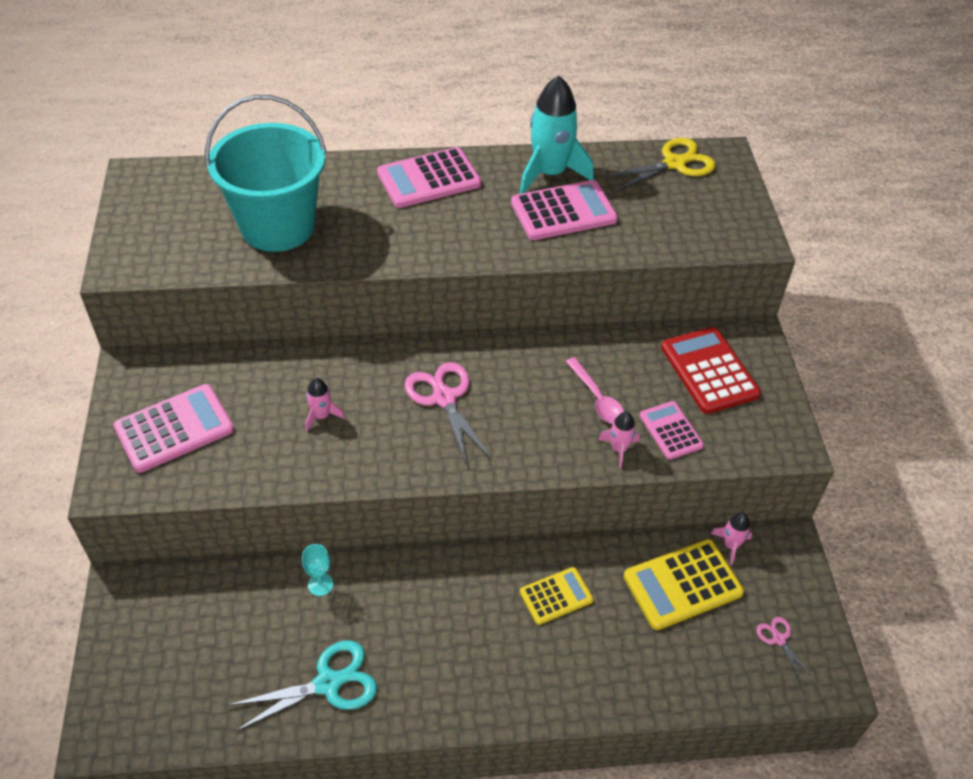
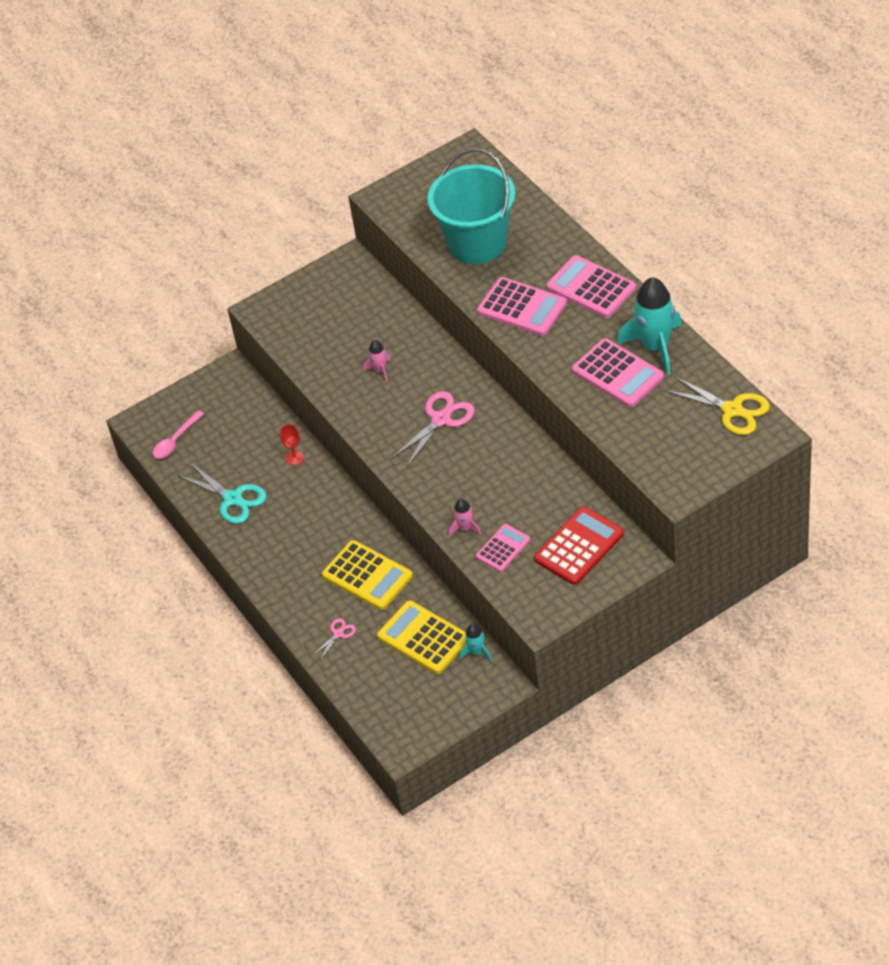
camera: 70 degrees right, 0 degrees up
(174, 428) = (319, 310): pink calculator -> pink calculator (522, 307)
(320, 584) = (294, 458): turquoise goblet -> red goblet
(556, 596) = (367, 576): yellow calculator -> yellow calculator, size x1.63
(597, 398) = (502, 497): pink spoon -> pink spoon (175, 441)
(731, 545) = (476, 652): pink rocket -> turquoise rocket
(778, 639) = (416, 706): pink scissors -> pink scissors (338, 634)

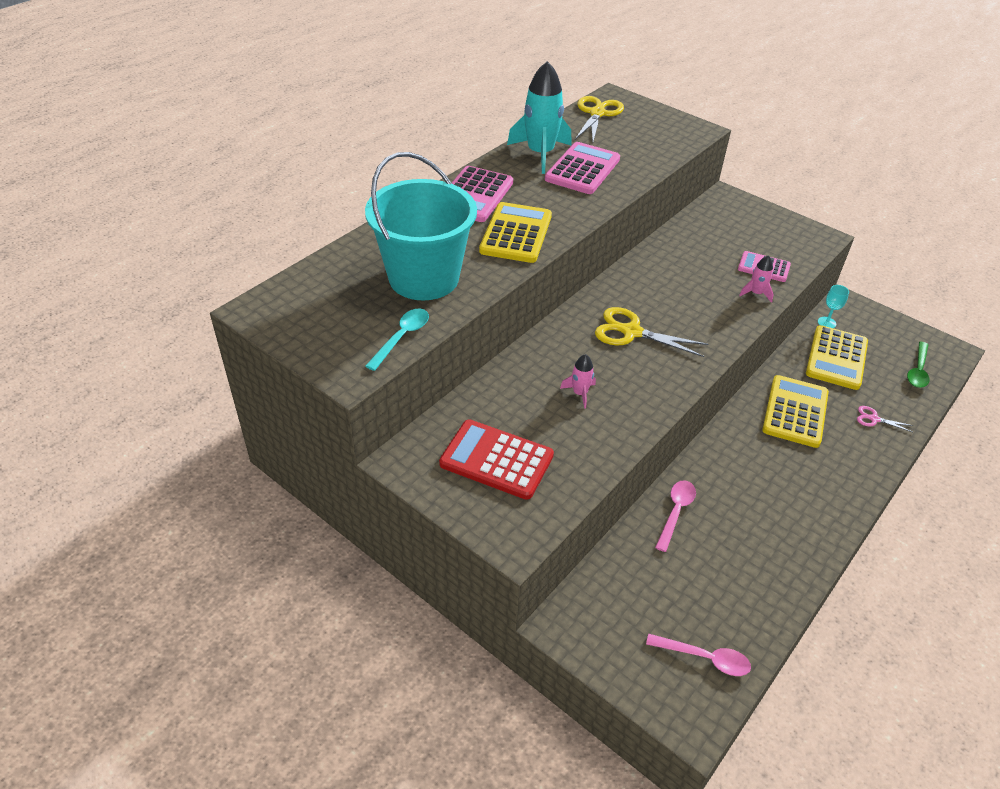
camera: 115 degrees left, 5 degrees down
(233, 499) = (763, 559): turquoise scissors -> none
(294, 458) = (675, 512): red goblet -> pink spoon
(385, 701) = (918, 371): none -> green spoon
(410, 226) = (402, 337): none -> turquoise spoon
(441, 419) = (631, 332): pink scissors -> yellow scissors
(476, 652) = (826, 323): turquoise rocket -> turquoise goblet
(522, 307) = (516, 233): pink calculator -> yellow calculator
(579, 546) = (733, 226): red calculator -> red calculator (496, 460)

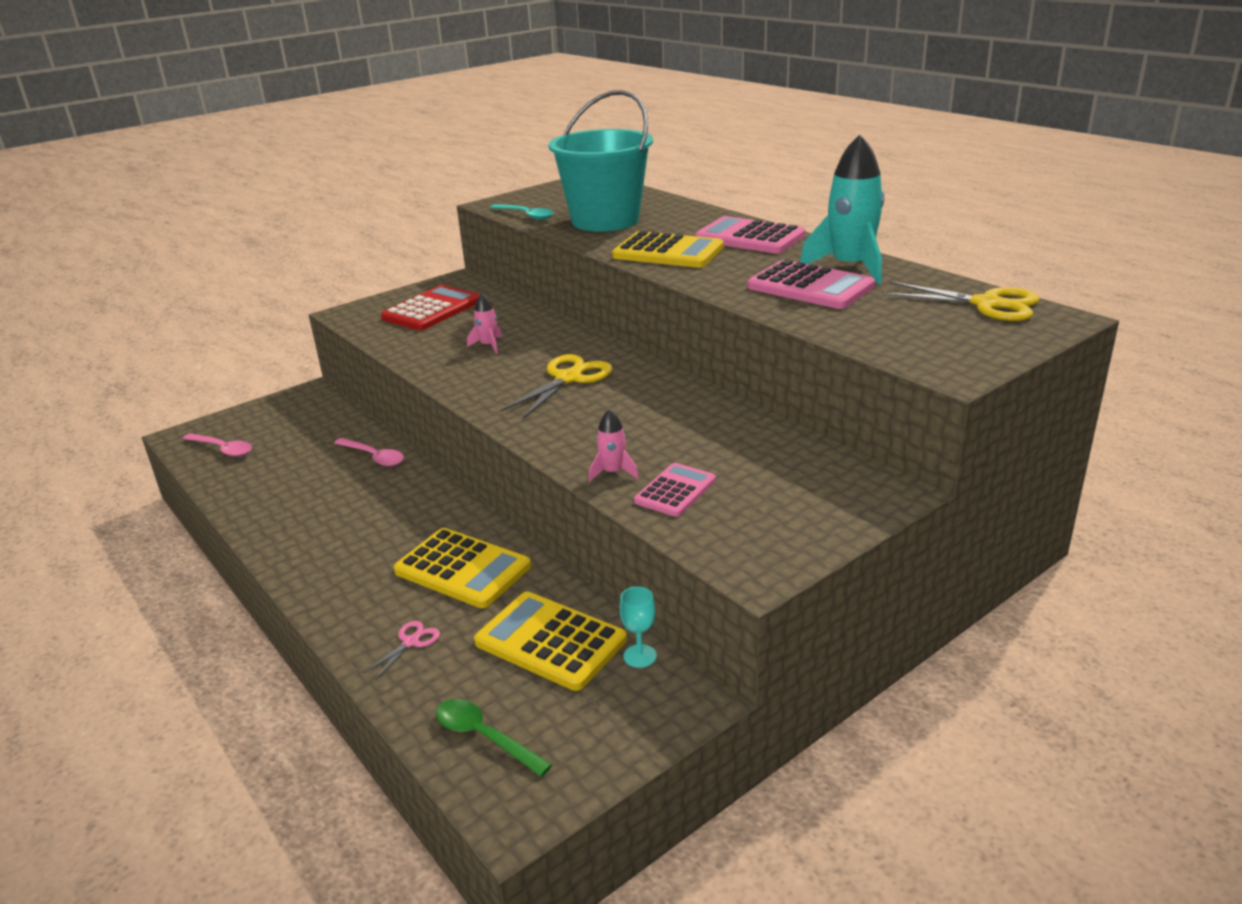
camera: 105 degrees right, 15 degrees down
(705, 658) = (223, 449): pink spoon -> pink spoon turned 90 degrees counterclockwise

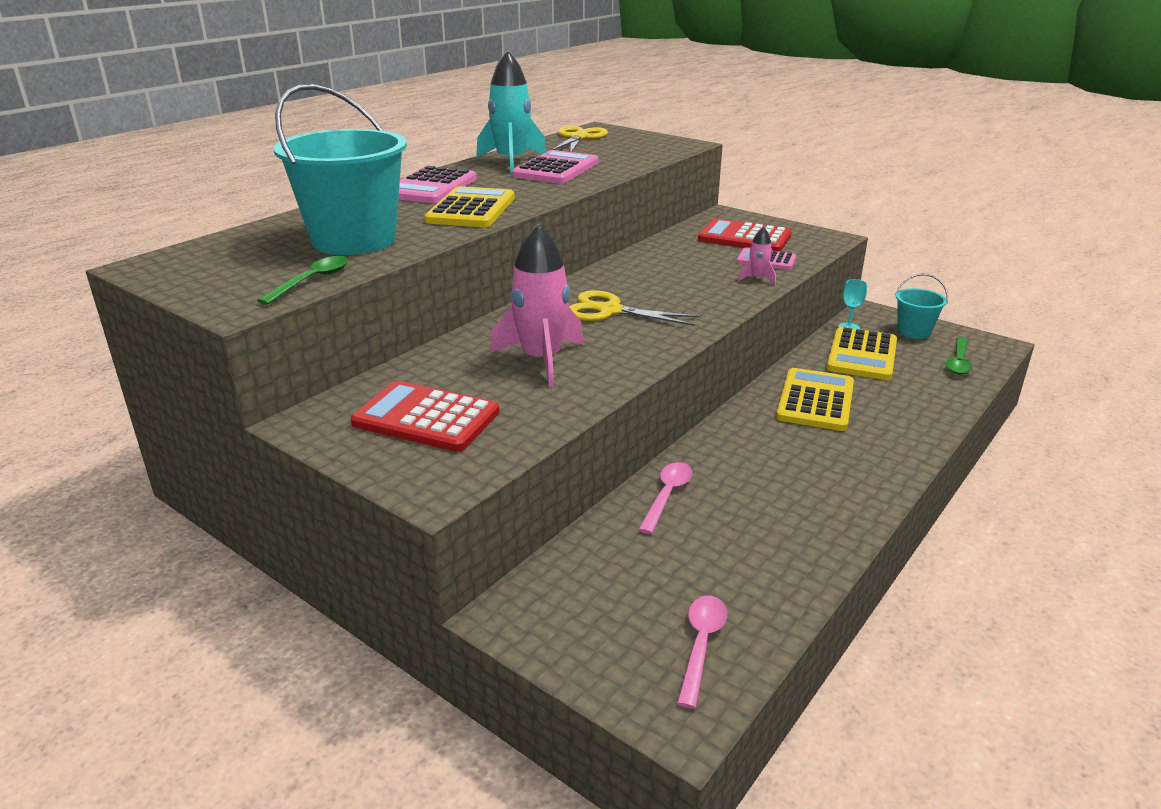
camera: 105 degrees left, 0 degrees up
(411, 642) = (911, 404): pink scissors -> none
(488, 345) = (541, 360): pink rocket -> pink rocket, size x2.15
(526, 215) = (312, 281): turquoise spoon -> green spoon
(601, 726) = (914, 331): none -> turquoise bucket
(772, 490) = (744, 238): none -> red calculator

